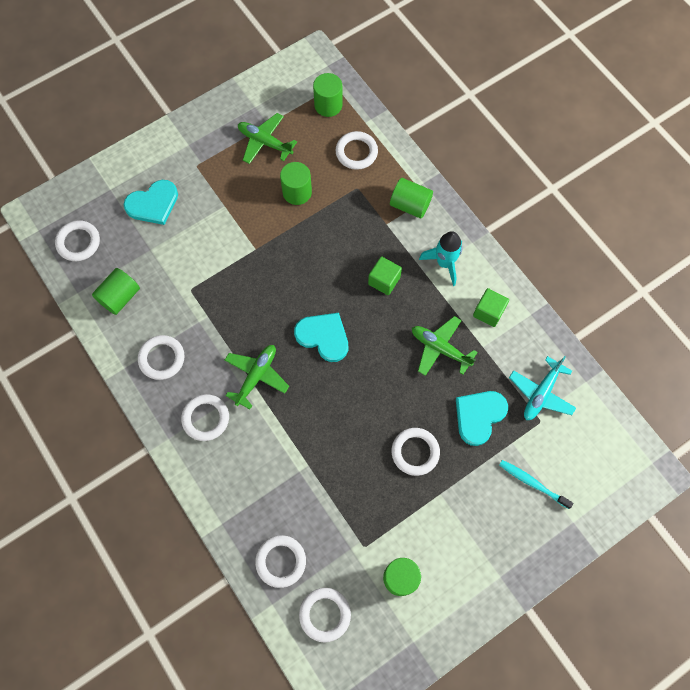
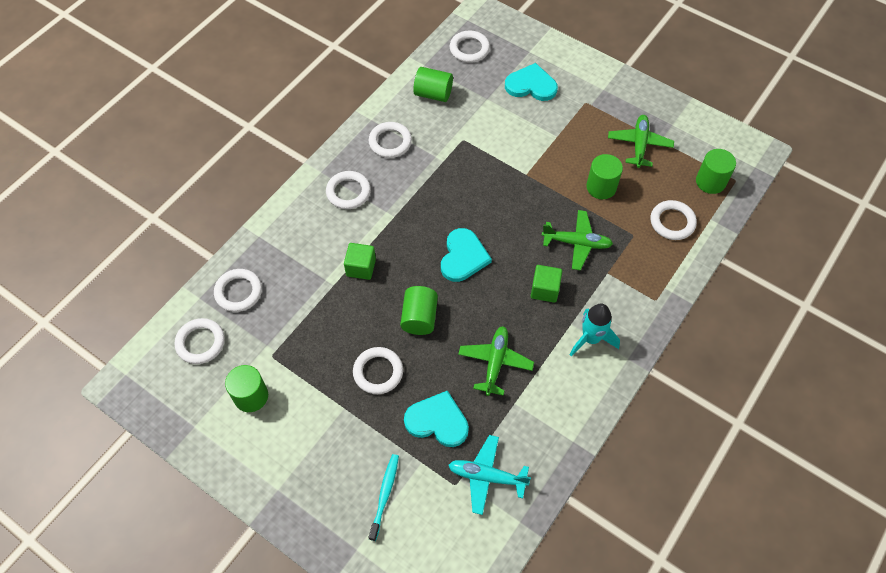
camera: 70 degrees right, 10 degrees down
(153, 204) = (531, 85): turquoise heart -> turquoise heart turned 150 degrees clockwise
(256, 376) = (402, 216): green plane -> green plane (577, 243)
(410, 205) = (639, 287): green cylinder -> green cylinder (419, 318)
(488, 312) = (556, 397): green cube -> green cube (361, 267)

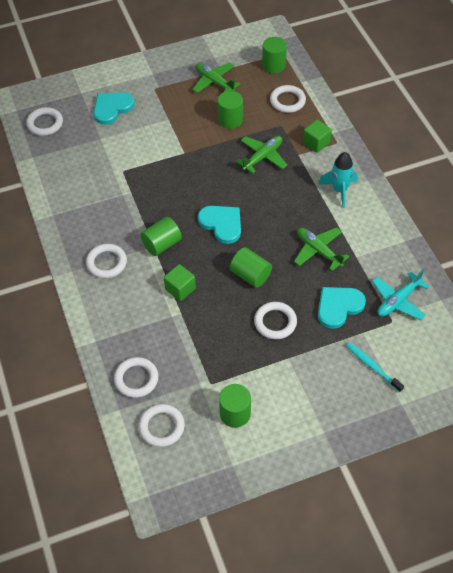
camera: 55 degrees left, 5 degrees down
(390, 142) = (84, 214): white ring -> none
(433, 94) = (65, 166): green cylinder -> green cylinder (162, 244)
(544, 290) = (284, 194): green cube -> green cube (316, 143)

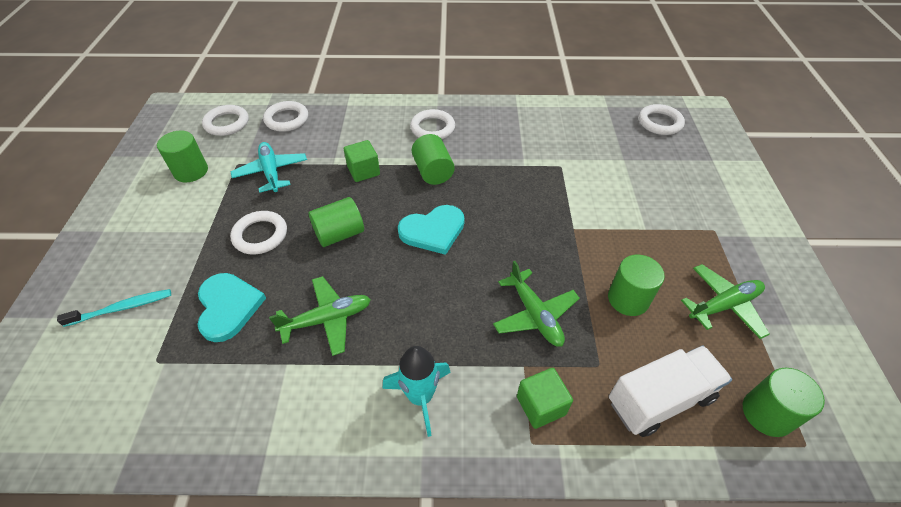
camera: 110 degrees right, 5 degrees down
(112, 108) = (678, 180): turquoise heart -> none
(287, 101) = (660, 400): white ring -> white truck
(398, 300) = (177, 386): turquoise plane -> turquoise plane (271, 172)

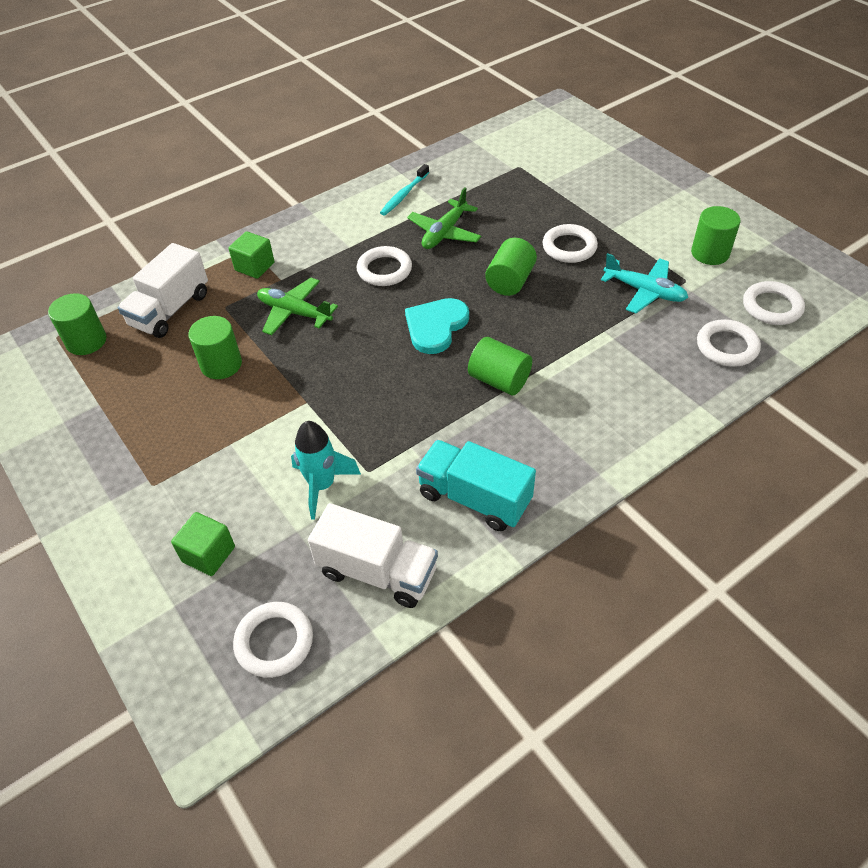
camera: 145 degrees right, 0 degrees up
(122, 308) = (584, 171): turquoise toothbrush -> turquoise toothbrush (404, 195)
(228, 307) = (520, 204): turquoise heart -> none
(363, 171) = (566, 341): green cube -> green cube (208, 554)
(420, 397) = (337, 232): turquoise rocket -> turquoise rocket (322, 485)
(432, 128) = (563, 434): white ring -> white ring (384, 270)
(511, 126) = (474, 498): none -> turquoise truck
(589, 123) = (377, 572): none -> white truck
(723, 305) = (130, 405): green plane -> none

